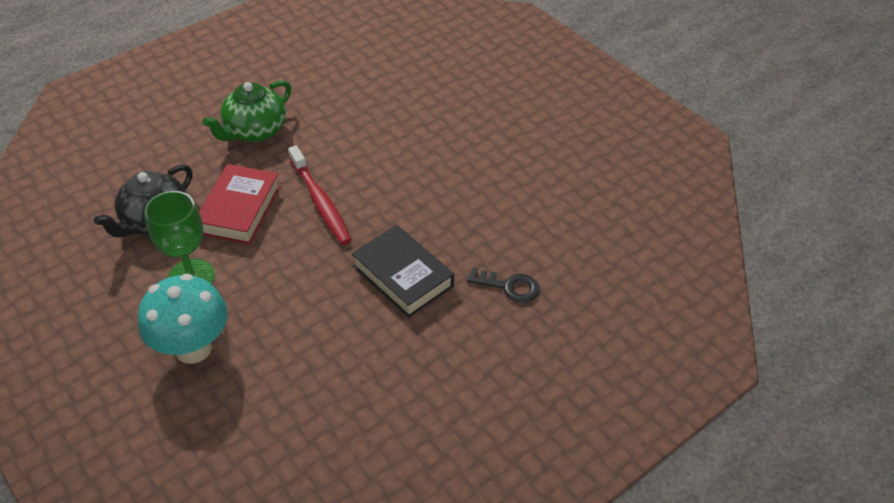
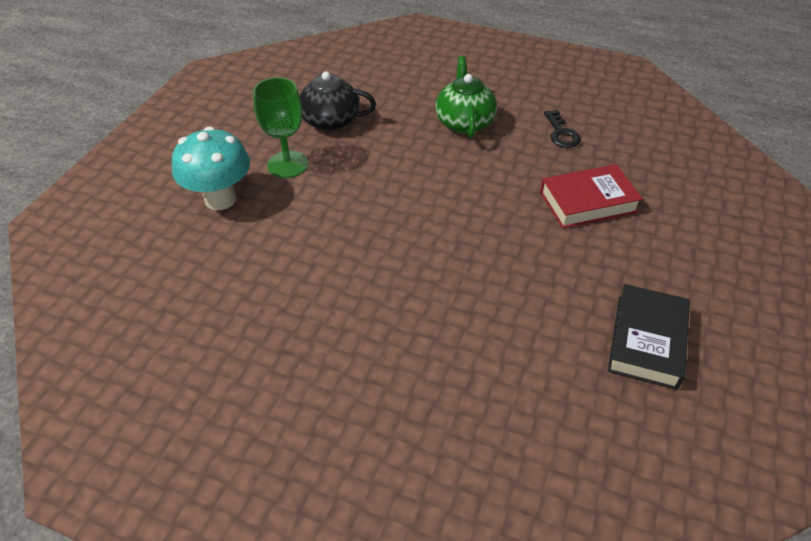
camera: 60 degrees right, 0 degrees up
(239, 209) = (374, 155): red book -> red book (587, 202)
(255, 131) = (464, 122): green teapot -> green teapot turned 75 degrees clockwise
(320, 202) = (420, 194): red toothbrush -> none
(403, 276) = (376, 286): black book -> black book (646, 341)
(509, 287) = (420, 373): black key -> black key (561, 133)

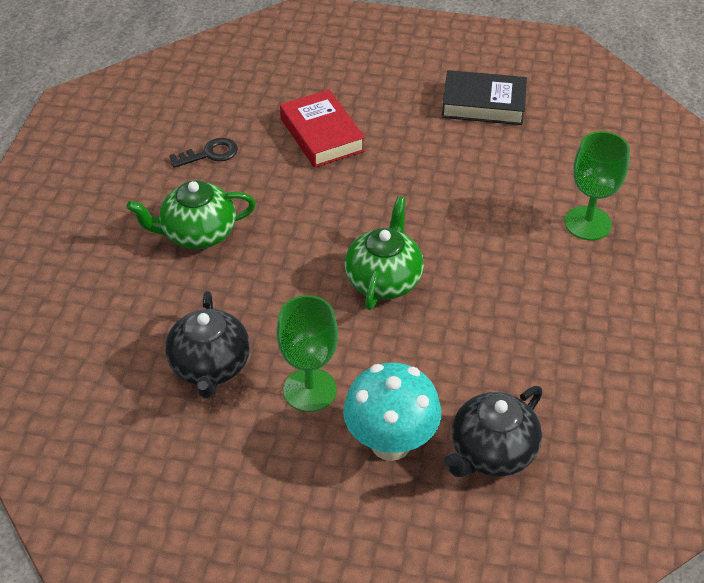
camera: 100 degrees left, 0 degrees up
(182, 254) = (491, 452): none -> black teapot
(387, 218) = (384, 280): none -> green teapot
(428, 395) = (587, 223): none -> green goblet

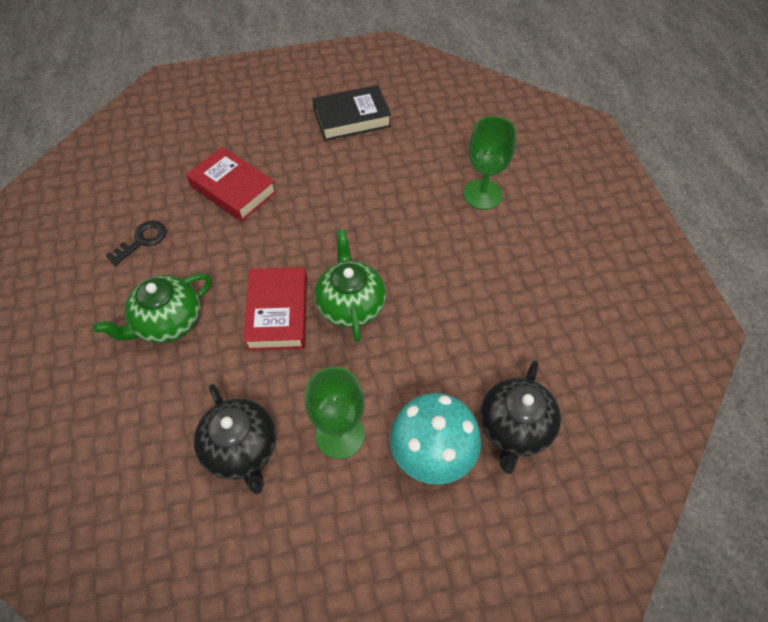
camera: 25 degrees left, 10 degrees up
(307, 262) = (278, 313): none -> red book

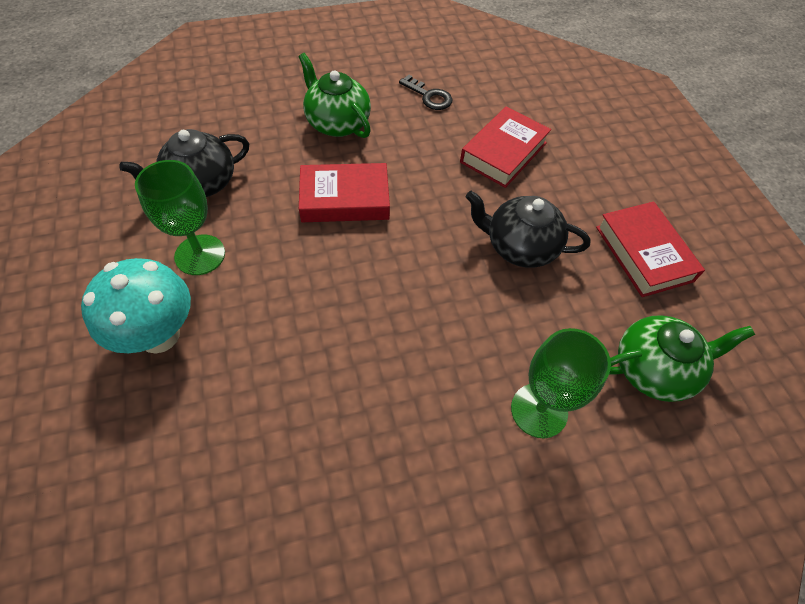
camera: 85 degrees right, 0 degrees up
(350, 304) = (353, 259): green teapot -> green teapot (654, 369)
(352, 118) = (643, 253): black book -> red book
(514, 428) = (173, 424): black teapot -> black teapot (519, 247)

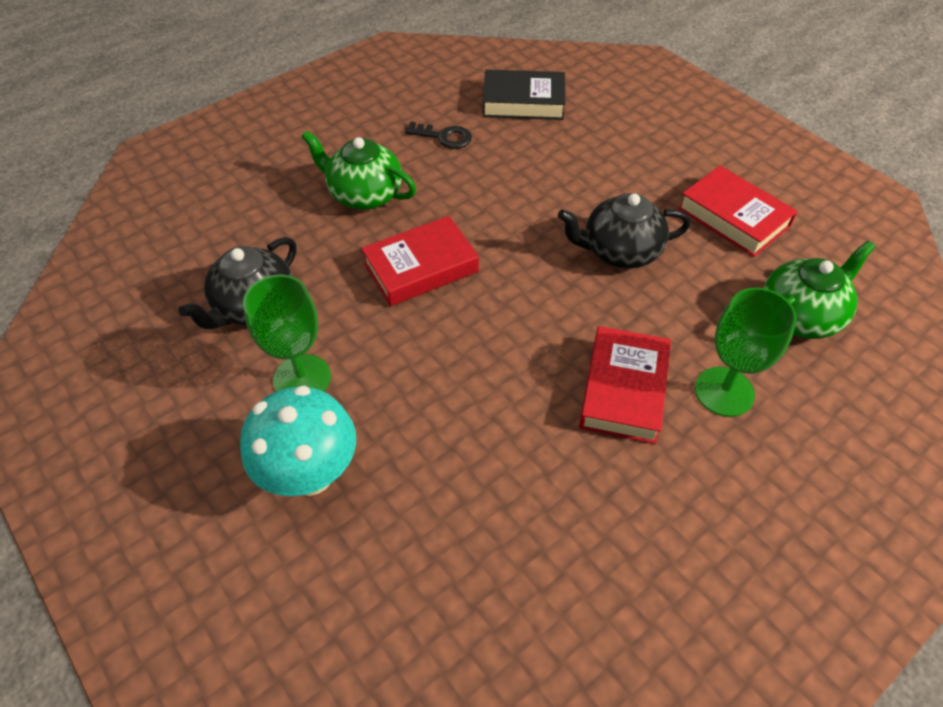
camera: 20 degrees left, 5 degrees down
(503, 152) = (551, 168): red book -> red book (623, 390)
(514, 88) = (523, 102): none -> black book

